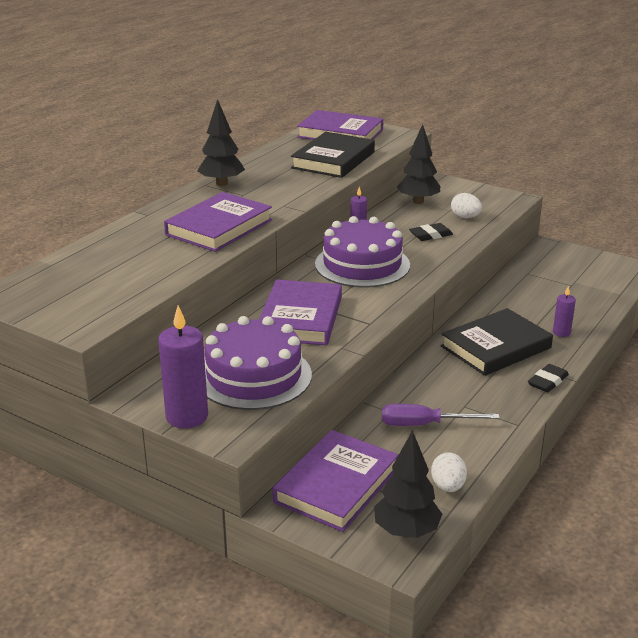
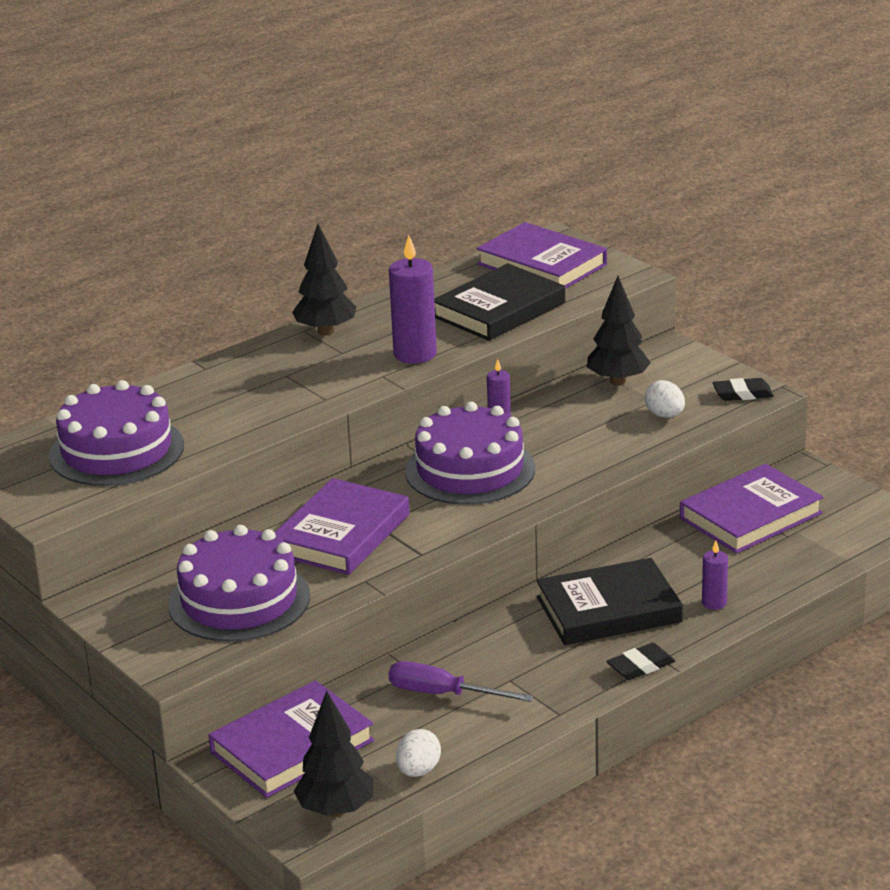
camera: 20 degrees right, 0 degrees up
(113, 275) = (116, 451): none -> purple cake
(187, 417) = (137, 636): purple candle -> purple candle (415, 354)
(219, 227) = (280, 399): purple book -> purple book (751, 516)
(430, 235) = (594, 438): black eraser -> black eraser (743, 394)

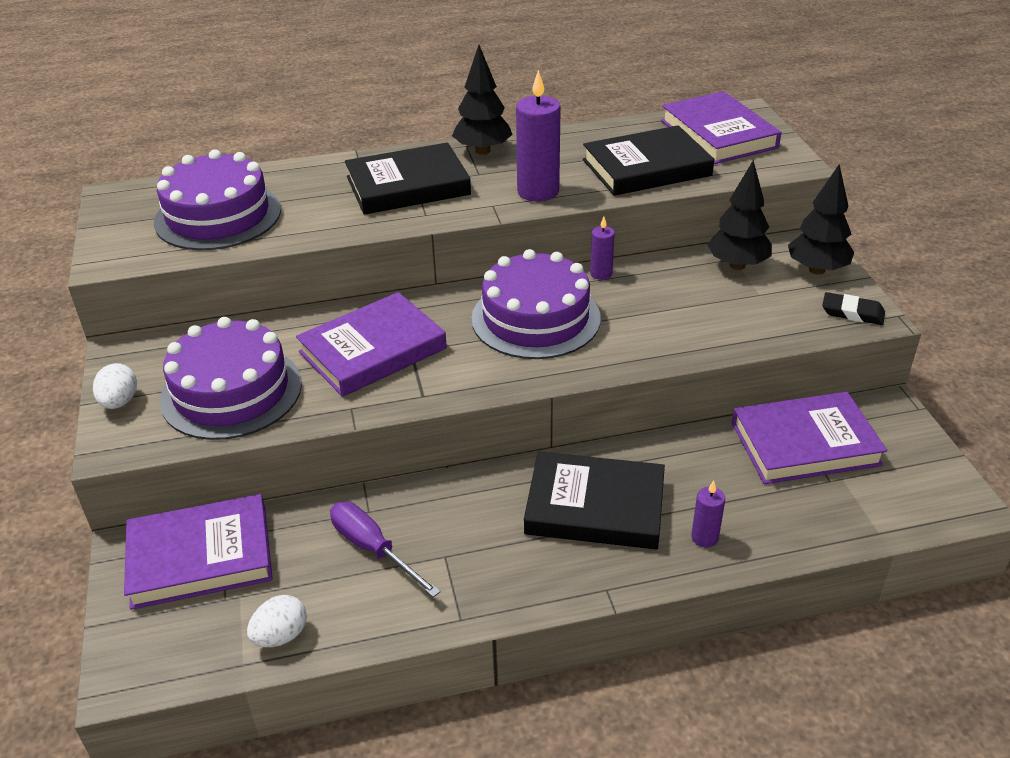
camera: 25 degrees right, 10 degrees up
(282, 379) = (408, 185): none -> black book
(336, 810) = (173, 653): black tree -> black tree (816, 269)
(641, 666) = (580, 590): black eraser -> none
(665, 415) = (758, 314): white egg -> white egg (120, 402)

